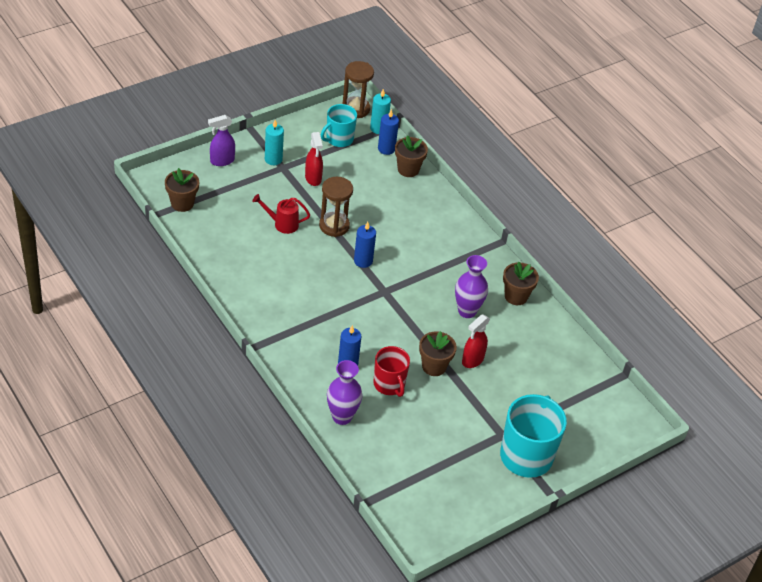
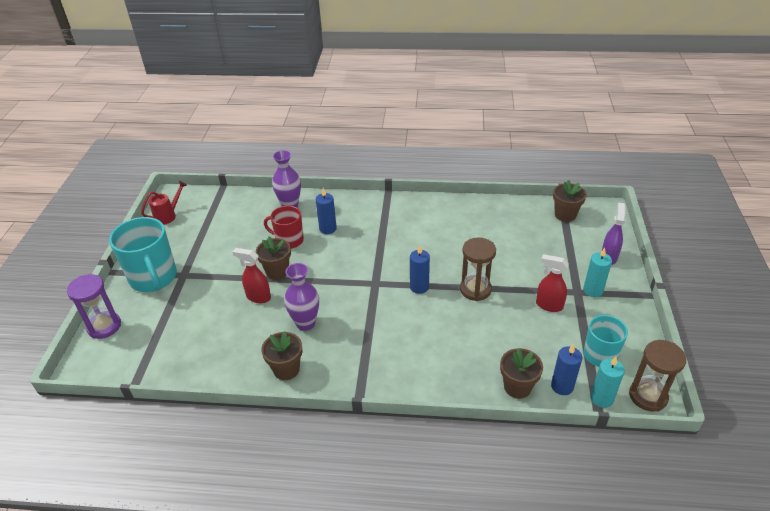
camera: 135 degrees right, 5 degrees down
(282, 224) = (501, 259): red watering can -> red watering can (168, 216)
(472, 360) = (258, 297): red spray bottle -> red spray bottle turned 60 degrees counterclockwise
(601, 445) = (104, 326): none -> purple hourglass

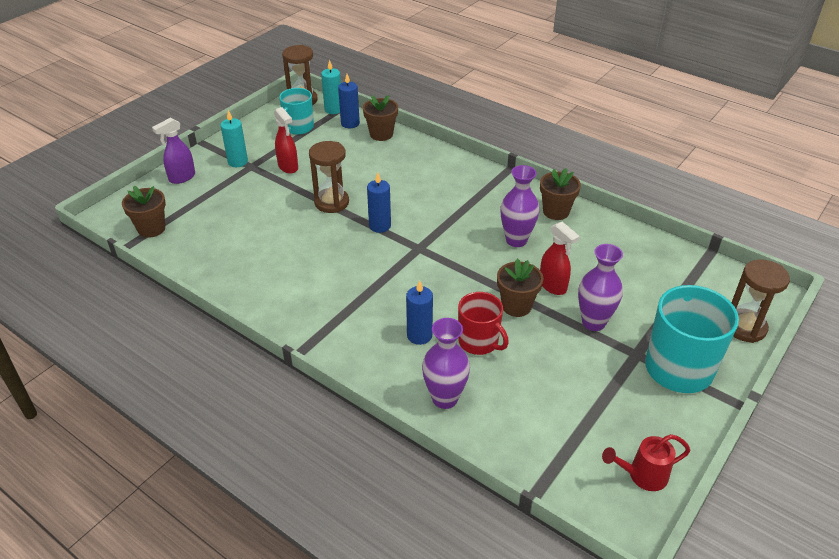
camera: 150 degrees left, 0 degrees up
(104, 326) = (745, 327): purple hourglass -> brown hourglass
(219, 283) = (593, 322): none -> purple vase

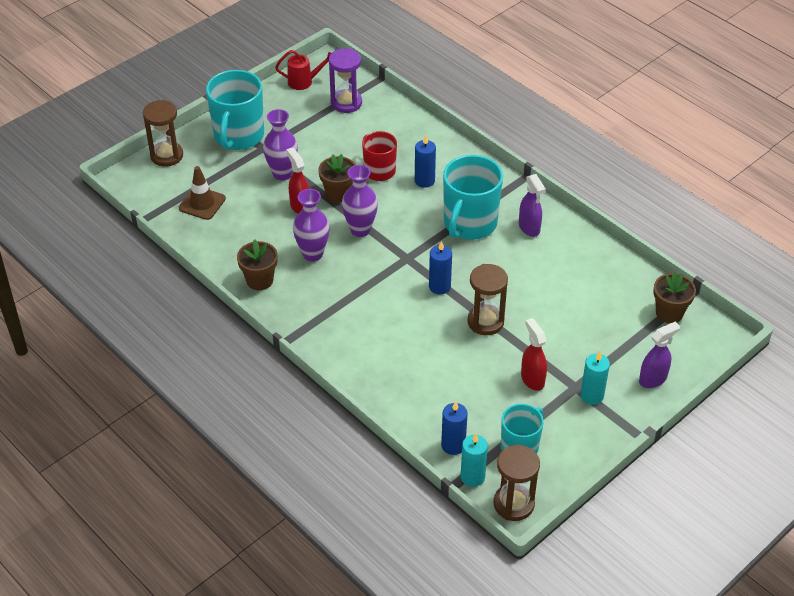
camera: 170 degrees left, 5 degrees up
(289, 294) = (529, 228): none -> purple spray bottle
(357, 290) = (469, 223): none -> turquoise mug
(381, 134) = (416, 419): brown flower pot -> none
(445, 398) = (416, 137): purple vase -> purple vase (360, 230)
(562, 443) = (346, 103): none -> purple hourglass
(661, 276) = (202, 203): none -> brown traffic cone

